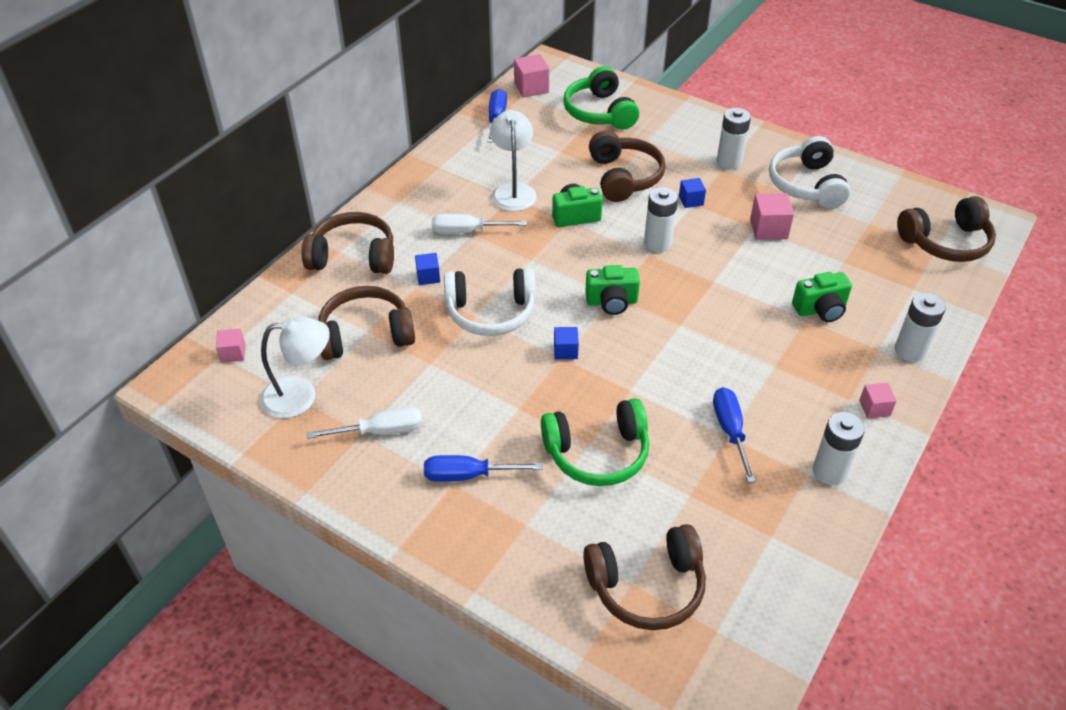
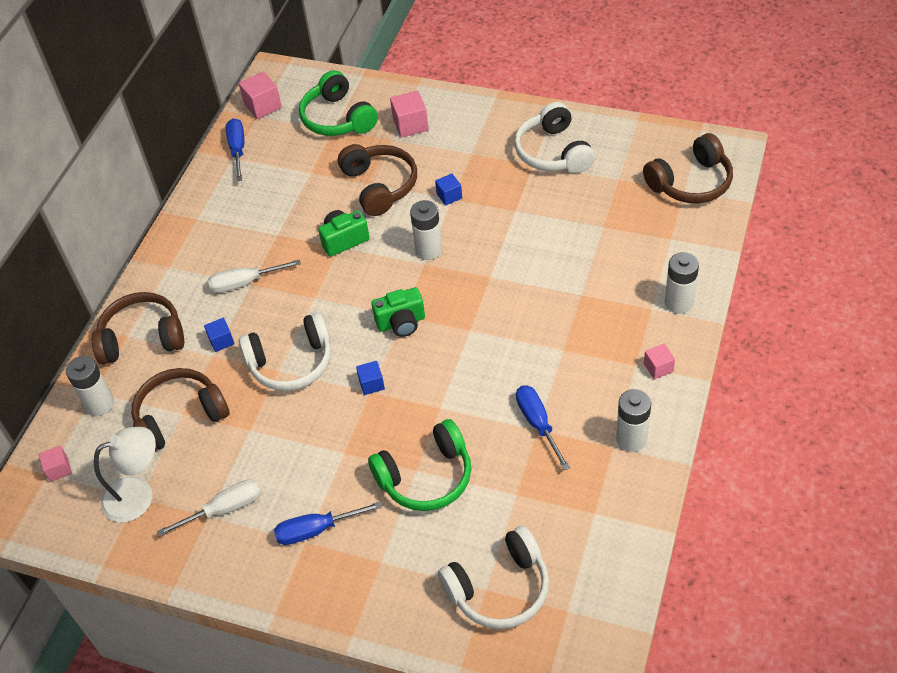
camera: 10 degrees left, 5 degrees up
(513, 191) = (277, 227): white lamp -> none
(647, 587) = (499, 589): brown headphones -> white headphones
(729, 161) = (475, 144): white battery -> white battery (100, 404)
(768, 229) = (528, 209): pink cube -> pink cube (410, 125)
(820, 309) = (592, 281): green camera -> none

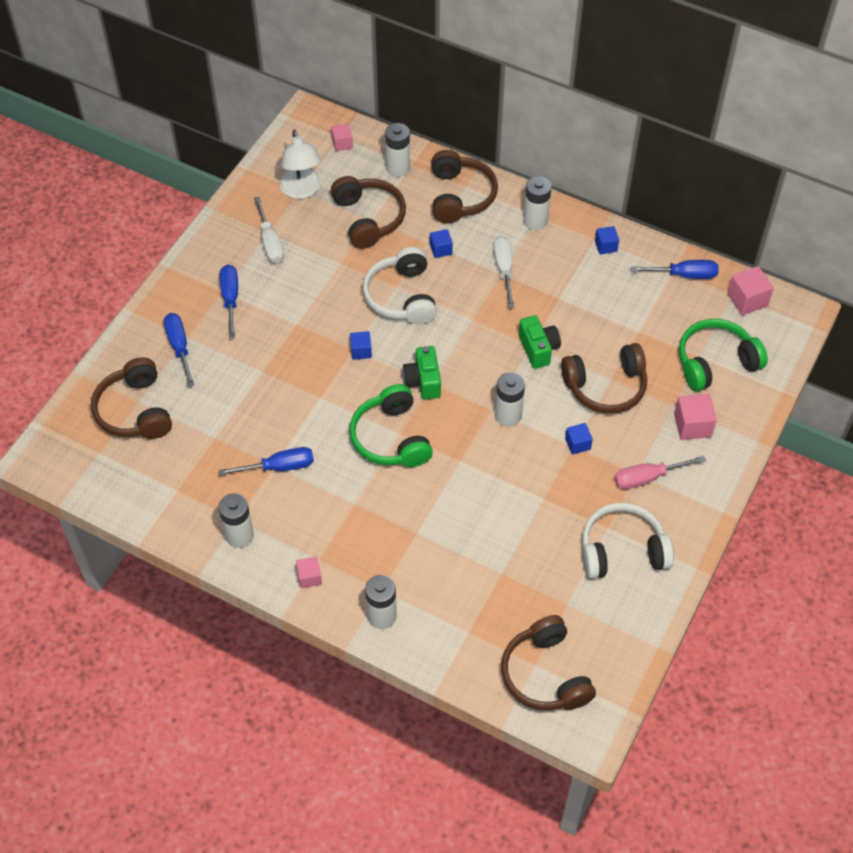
camera: 95 degrees right, 5 degrees up
(175, 268) = (535, 221): none -> white battery
(206, 209) = (606, 246): none -> blue cube
(398, 566) = (179, 347): none -> blue screwdriver
(426, 477) = (253, 377): green headphones -> green headphones (391, 438)
(473, 146) = (648, 477): none -> pink screwdriver
(499, 589) = (135, 410): white headphones -> brown headphones

